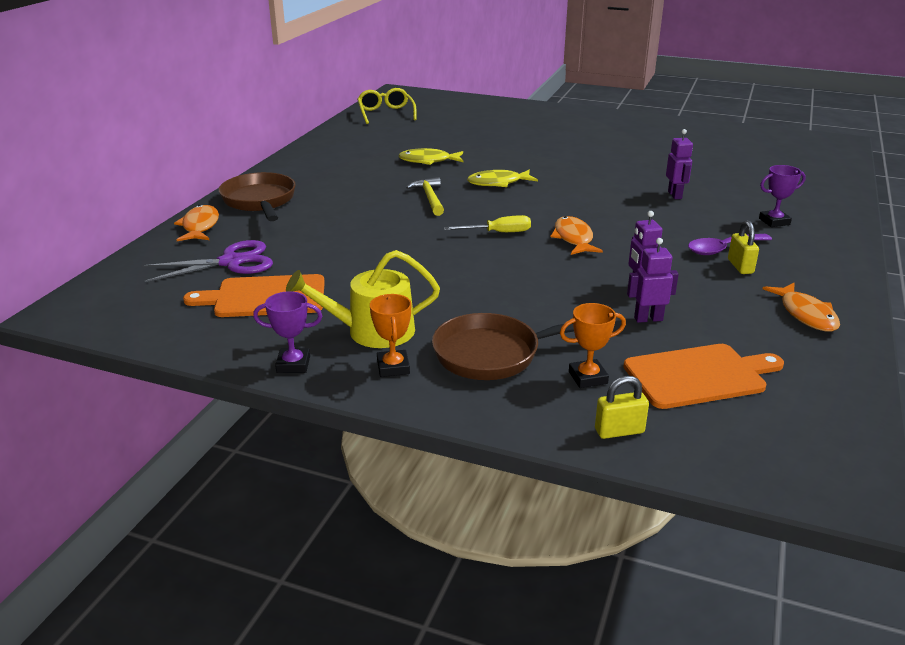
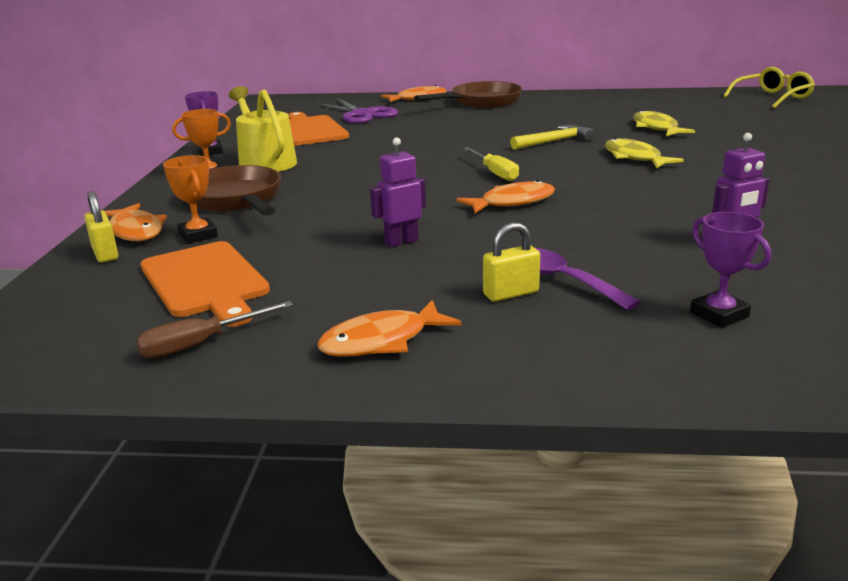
camera: 75 degrees right, 5 degrees down
(560, 414) = (136, 231): none -> orange fish
(648, 319) = (327, 250): purple robot -> none
(811, 380) = (201, 344): none -> brown screwdriver

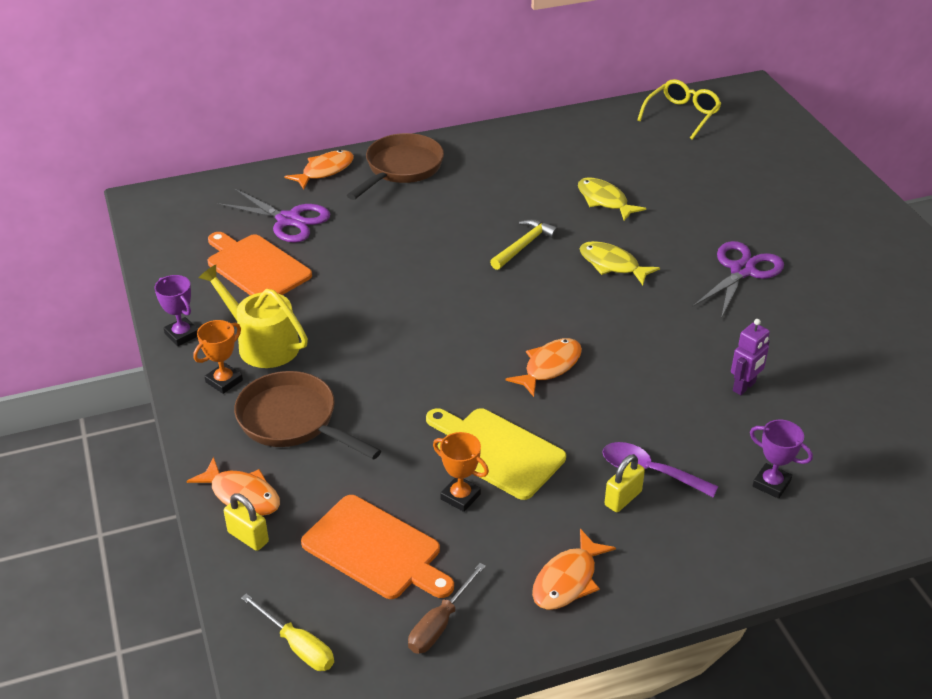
camera: 25 degrees left, 15 degrees up
(198, 235) = (308, 487): orange trophy -> orange trophy (460, 497)
(401, 242) = (496, 451): purple robot -> yellow cutting board
(494, 173) = (504, 318): yellow screwdriver -> yellow screwdriver (297, 646)
(781, 174) = (742, 271): none -> purple scissors

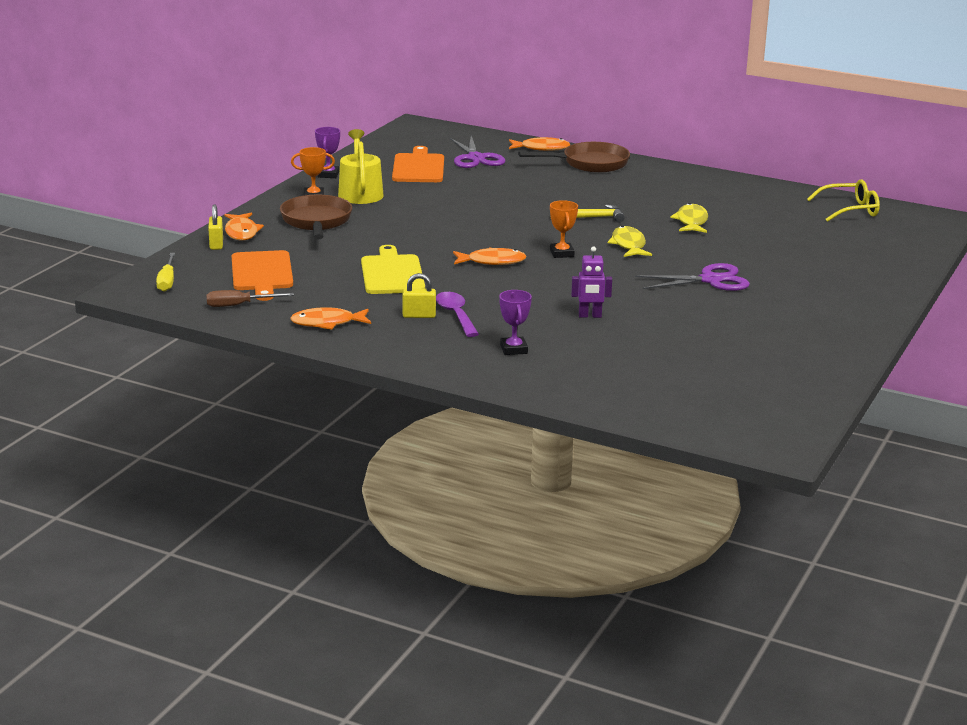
camera: 45 degrees right, 15 degrees down
(460, 497) = (339, 278): orange trophy -> orange trophy (562, 253)

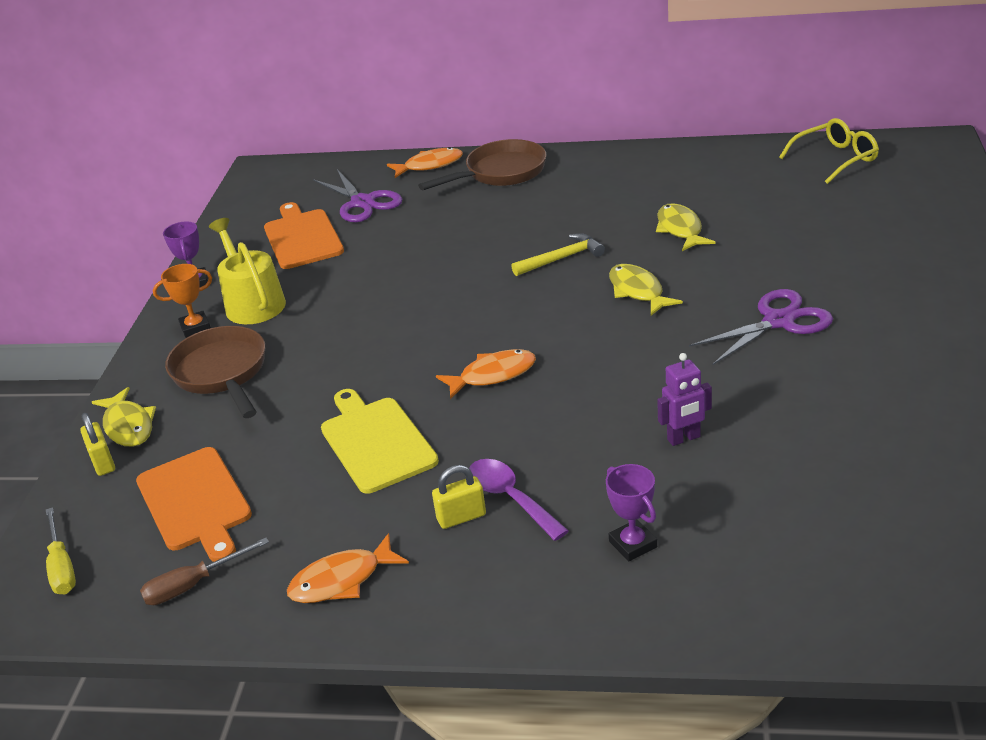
camera: 15 degrees left, 10 degrees up
(241, 232) = (128, 426): orange fish -> yellow fish
(562, 253) = (569, 332): orange trophy -> none

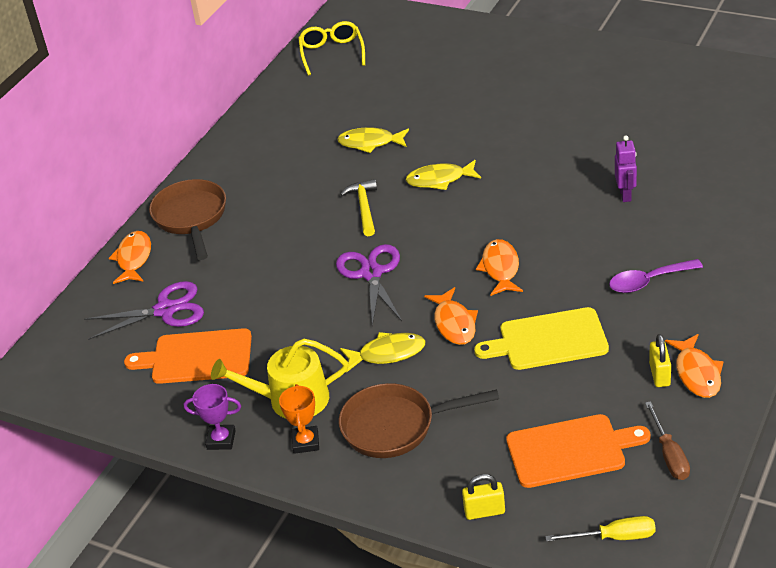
camera: 70 degrees left, 5 degrees up
(128, 426) = (439, 493): yellow fish -> yellow fish (387, 353)
(387, 368) = (454, 323): none -> orange fish
(461, 517) = (657, 307): yellow padlock -> yellow padlock (659, 374)
(633, 544) = (718, 236): purple trophy -> none
(778, 321) = (522, 128): purple scissors -> purple scissors (371, 273)

